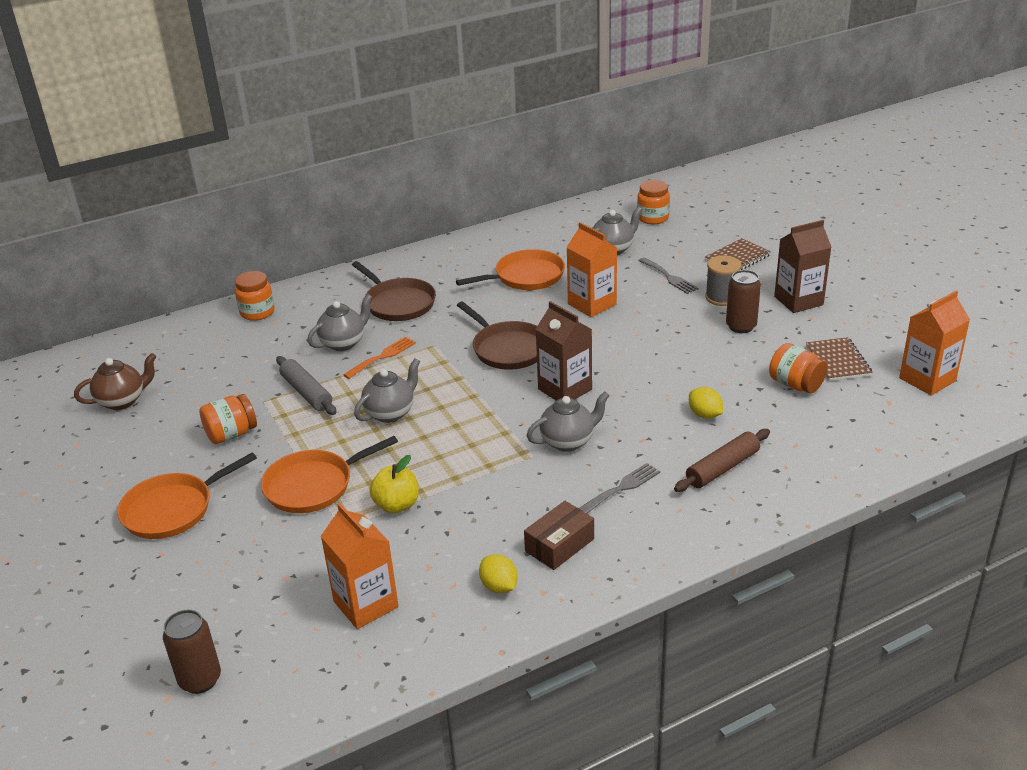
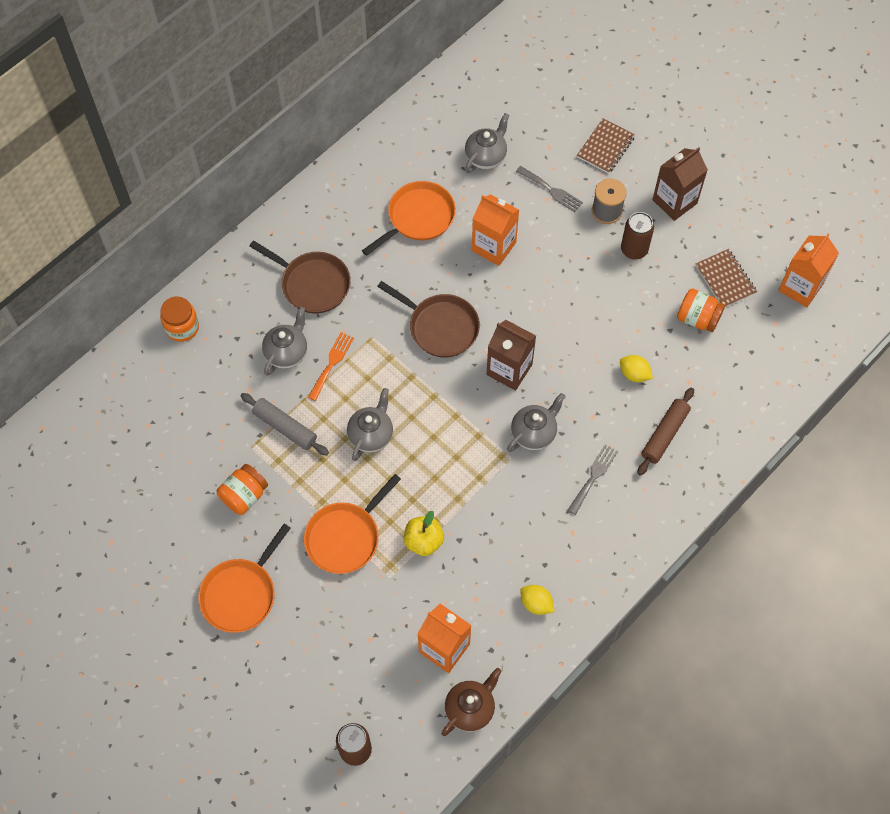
camera: 20 degrees left, 30 degrees up
(122, 401) = (121, 478): brown teapot -> brown teapot (470, 709)
(559, 545) = (566, 550): brown box -> none
(653, 218) = (508, 97): orange jar -> none

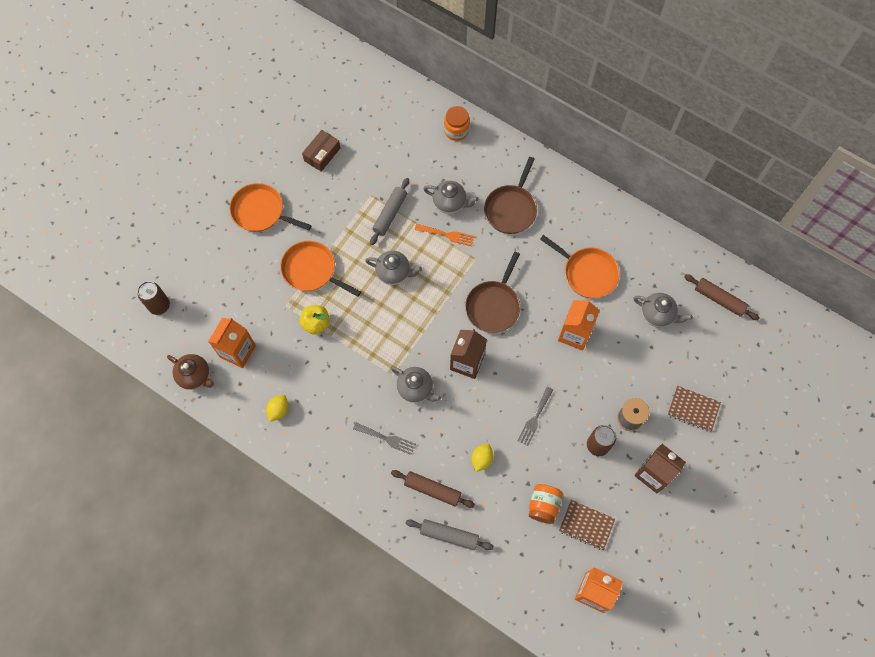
camera: 80 degrees right, 5 degrees up
(172, 501) = (322, 154): none -> brown box
(244, 495) = (333, 198): orange jar -> none
(479, 92) = (719, 299): none -> brown rolling pin
(551, 190) = (638, 371): grey fork -> grey fork (534, 418)
(721, 425) = (449, 535): none -> grey rolling pin
(725, 279) = (586, 525): brown notebook -> brown notebook turned 60 degrees clockwise

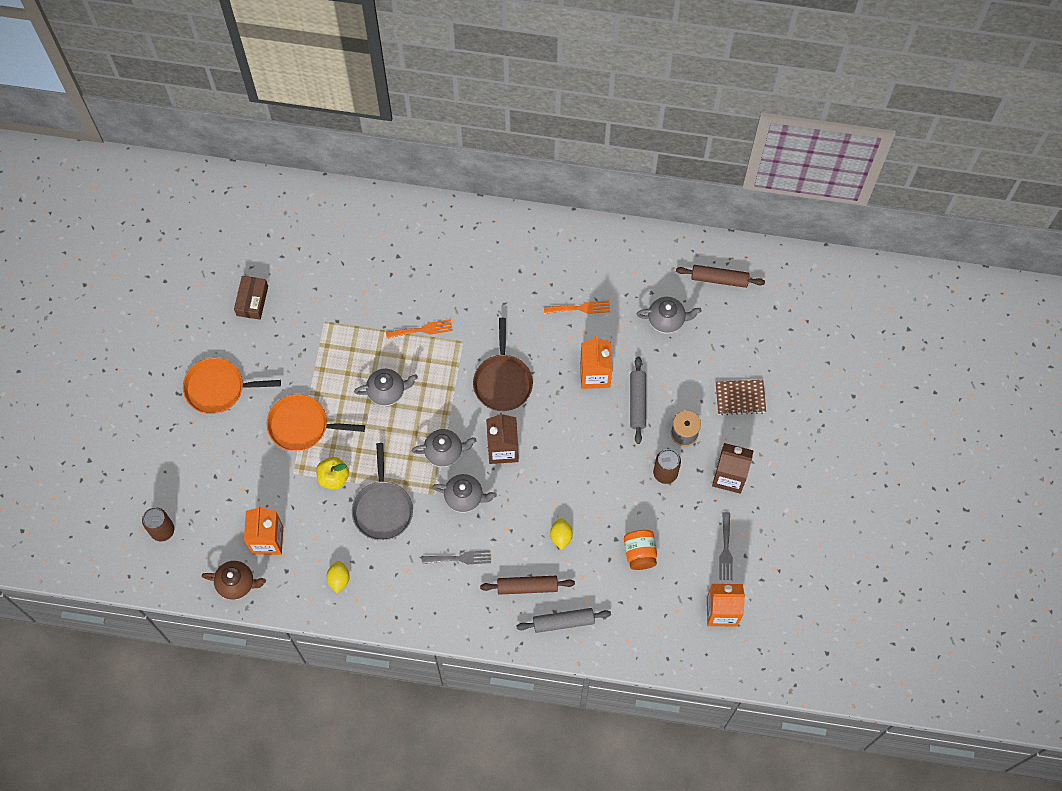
camera: 25 degrees left, 0 degrees up
(343, 368) = (382, 509): none -> grey pan
(390, 214) = (354, 333): grey rolling pin -> grey rolling pin (638, 402)
(450, 203) = (410, 295): grey teapot -> grey teapot (444, 452)
(456, 130) = (380, 216): orange jar -> none
(511, 209) = (474, 275): brown pan -> none
(534, 418) = (594, 474): grey fork -> grey fork (726, 550)
(586, 525) = (688, 553): brown notebook -> none
(587, 273) = (580, 308): orange pan -> orange fork

